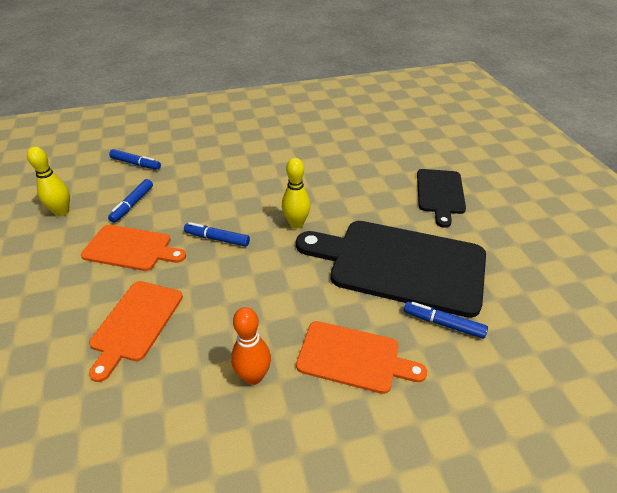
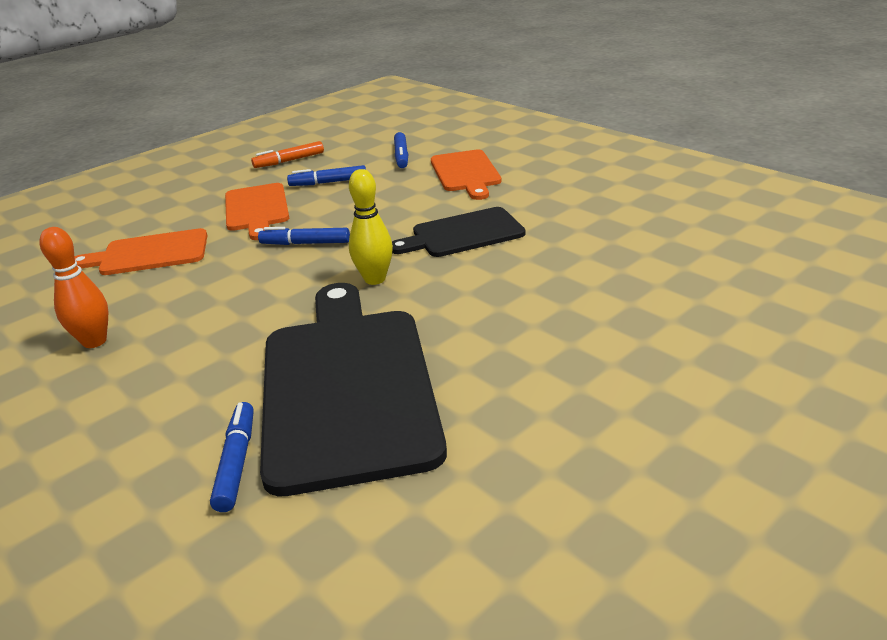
camera: 65 degrees right, 10 degrees down
(62, 212) = (289, 161): yellow bowling pin -> orange marker
(217, 239) = (305, 243): blue marker -> blue marker turned 75 degrees counterclockwise
(353, 358) = (141, 399): orange cutting board -> orange cutting board (465, 173)
(440, 194) = (576, 375): black cutting board -> black cutting board (463, 234)

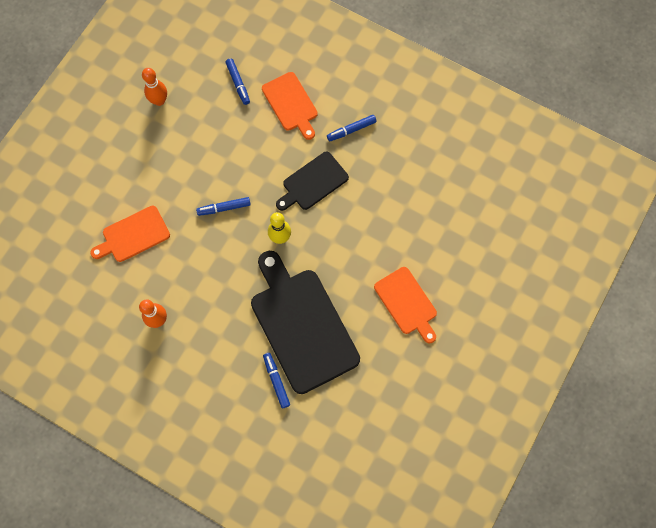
camera: 20 degrees left, 40 degrees up
(256, 209) = (172, 173): orange cutting board -> orange cutting board (407, 303)
(289, 161) = (159, 101): orange marker -> orange bowling pin
(328, 182) = (203, 130): blue marker -> blue marker (351, 130)

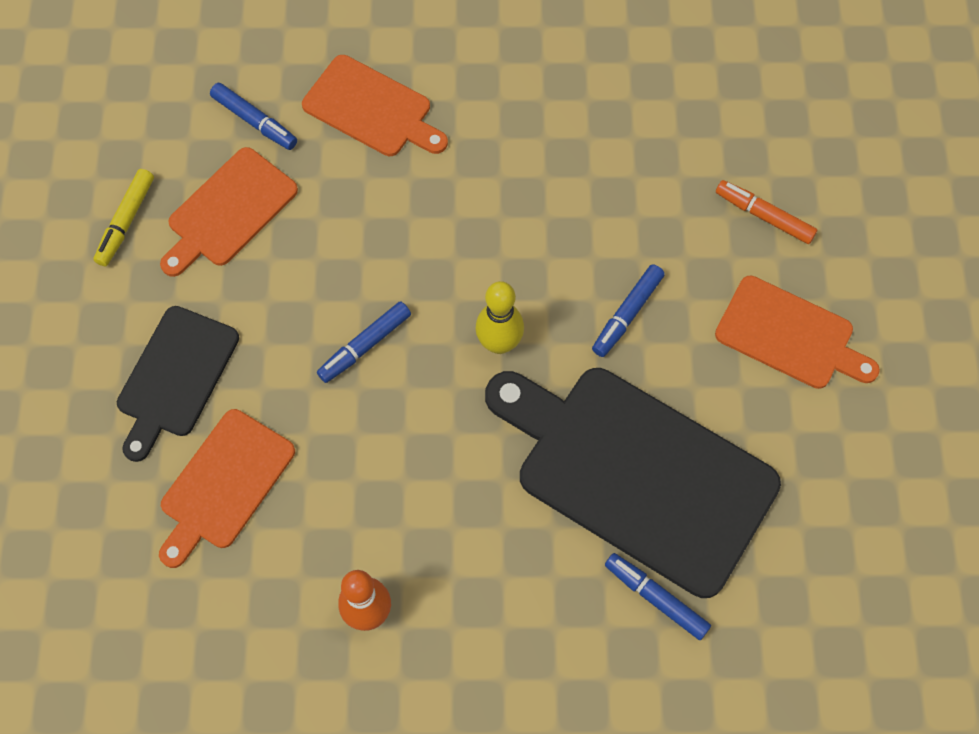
camera: 30 degrees left, 5 degrees down
(159, 101) = (126, 221): orange bowling pin -> yellow marker
(203, 118) = (229, 211): none -> orange cutting board
(313, 182) = (496, 219): black cutting board -> black cutting board (175, 377)
(351, 130) = (505, 100): blue marker -> blue marker (627, 314)
(431, 244) = (764, 216): none -> orange marker

